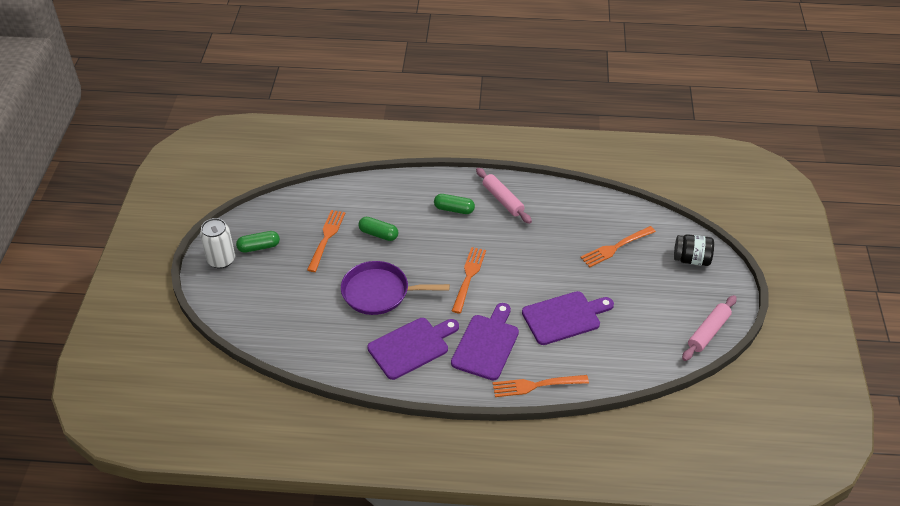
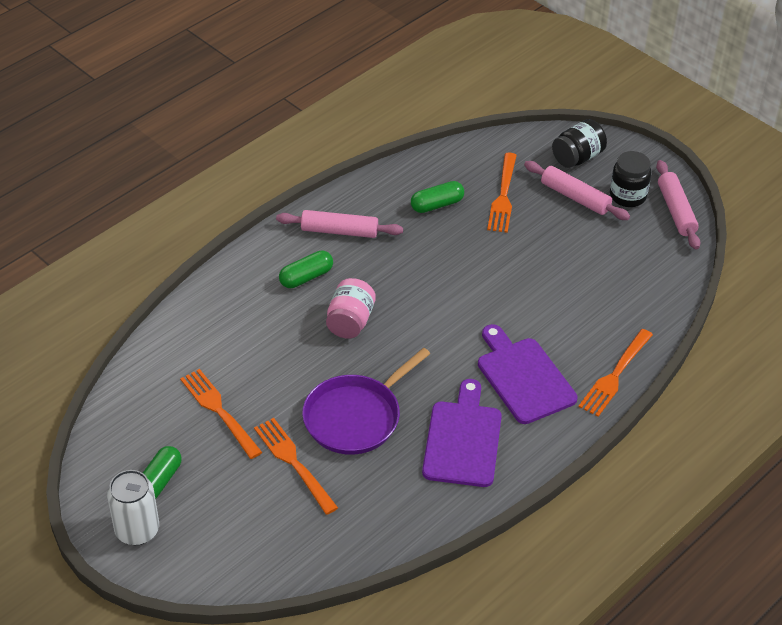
camera: 50 degrees left, 0 degrees up
(378, 234) = (267, 362): green capsule -> green capsule (437, 205)
(443, 247) = (350, 322): none -> pink jar
(468, 277) = (417, 330): orange fork -> orange fork (294, 463)
(564, 317) = (551, 295): purple cutting board -> none
(657, 279) = (575, 197): none -> pink rolling pin
(690, 302) = (627, 196): none -> black jar

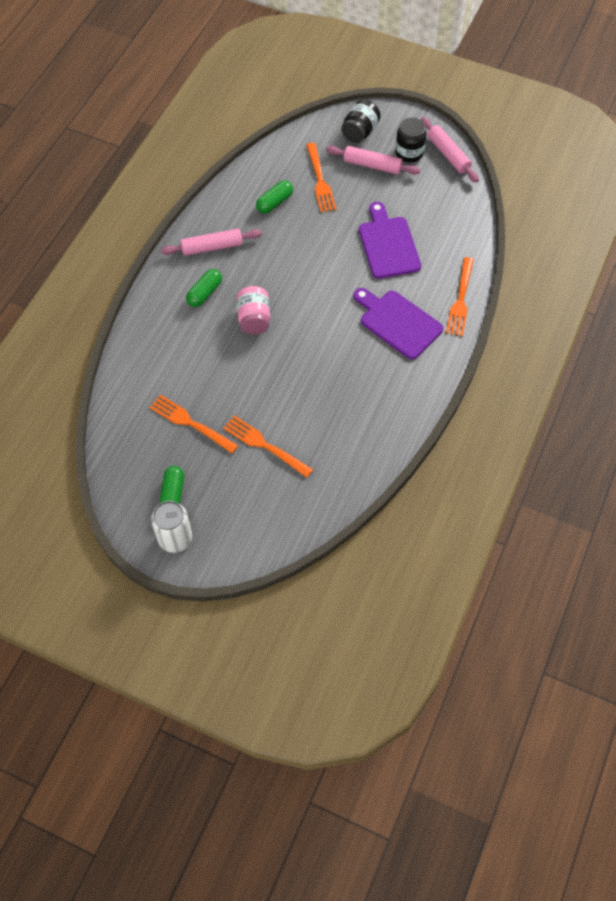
camera: 20 degrees left, 15 degrees up
(356, 417) = (293, 394): purple pan -> none
(463, 440) = (377, 386): purple cutting board -> purple cutting board (388, 245)

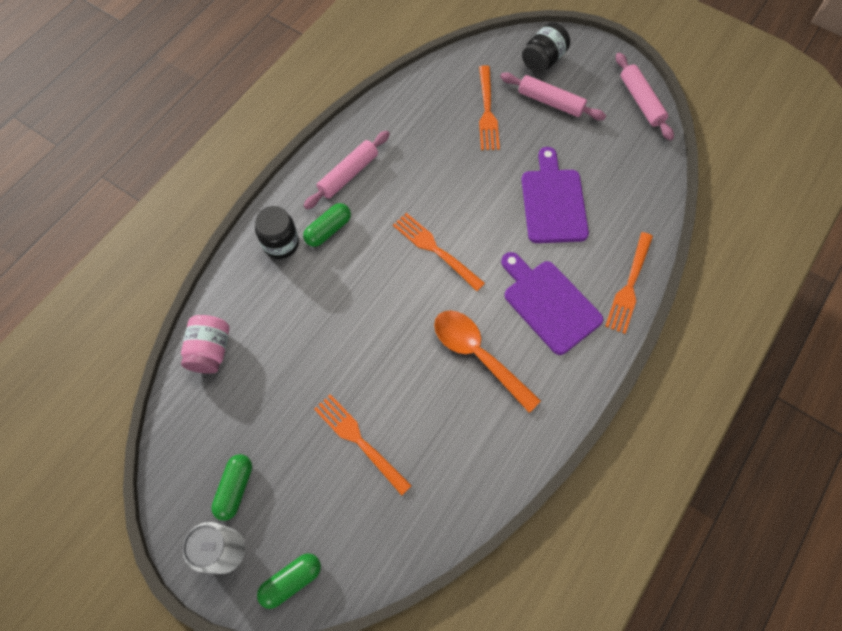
camera: 10 degrees right, 5 degrees up
(190, 423) = (277, 395): orange fork -> orange fork (435, 249)
(212, 247) = (348, 174): pink rolling pin -> pink rolling pin turned 45 degrees counterclockwise
(254, 319) = (379, 272): pink jar -> pink jar (210, 350)
(274, 202) = (430, 131): green capsule -> green capsule (291, 580)
(347, 369) = (478, 355): none -> orange spoon
(409, 153) = (595, 93): black jar -> black jar (281, 243)

